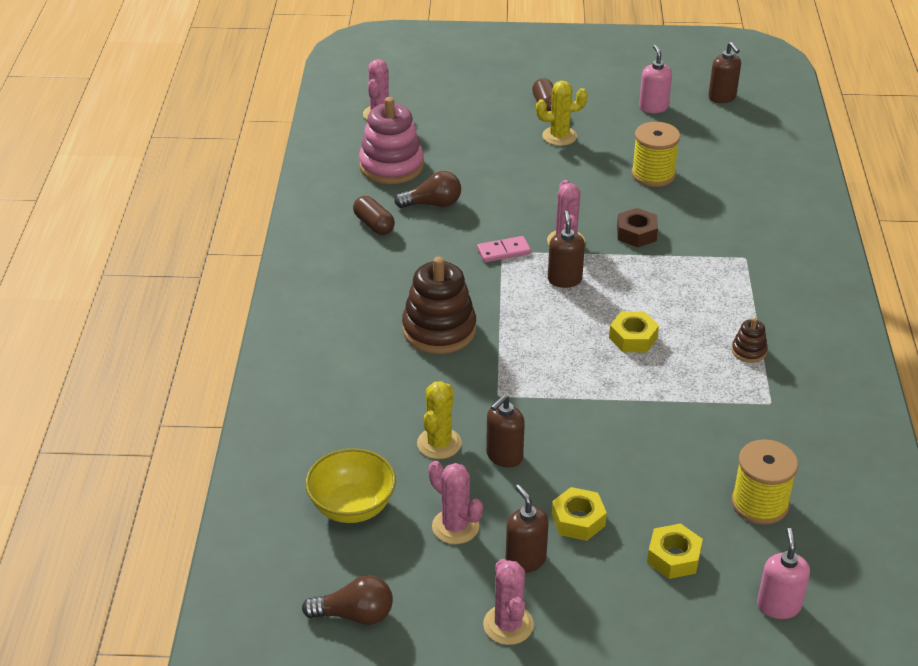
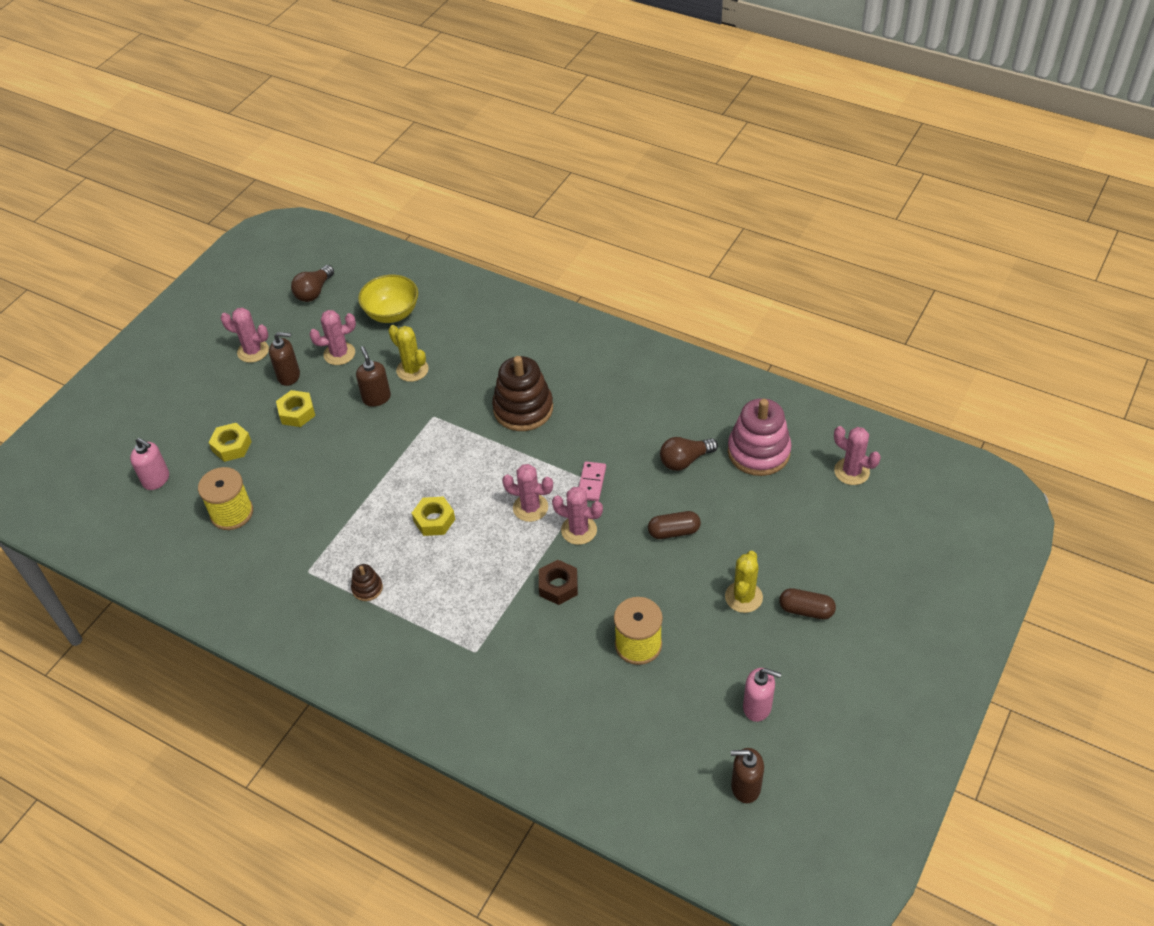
camera: 120 degrees right, 10 degrees up
(374, 224) = (677, 413): brown capsule -> brown capsule (674, 532)
(433, 204) = (685, 460): brown light bulb -> brown light bulb turned 45 degrees clockwise
(564, 279) = (530, 507): brown soap dispenser -> pink cactus

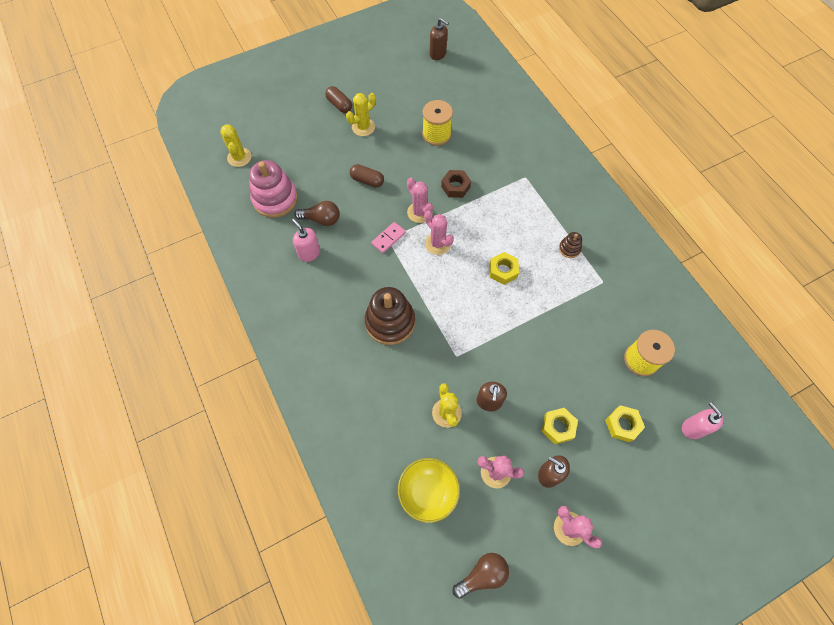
camera: 150 degrees left, 15 degrees up
(757, 707) = (403, 79): pink soap dispenser -> pink soap dispenser (309, 253)
(851, 471) = (239, 157): pink cactus -> yellow cactus

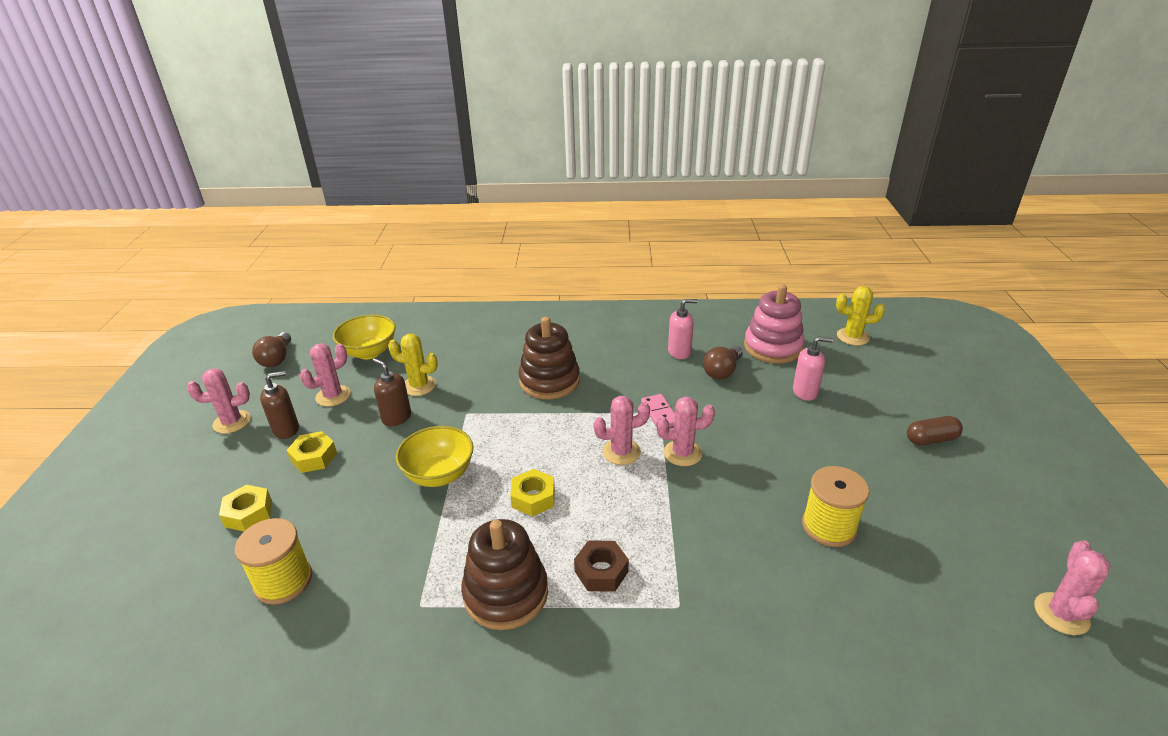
camera: 120 degrees right, 30 degrees down
(363, 127) = (873, 450): yellow cactus -> none
(367, 180) = (765, 423): brown capsule -> none
(438, 54) = (1061, 614): brown soap dispenser -> pink cactus
(455, 187) = (707, 507): brown nut -> brown nut (601, 571)
(519, 333) = (439, 474): none -> yellow bowl
(569, 248) = (506, 593): brown stacking toy -> brown stacking toy, size x2.16
(692, 428) = (158, 583): pink soap dispenser -> pink soap dispenser (805, 392)

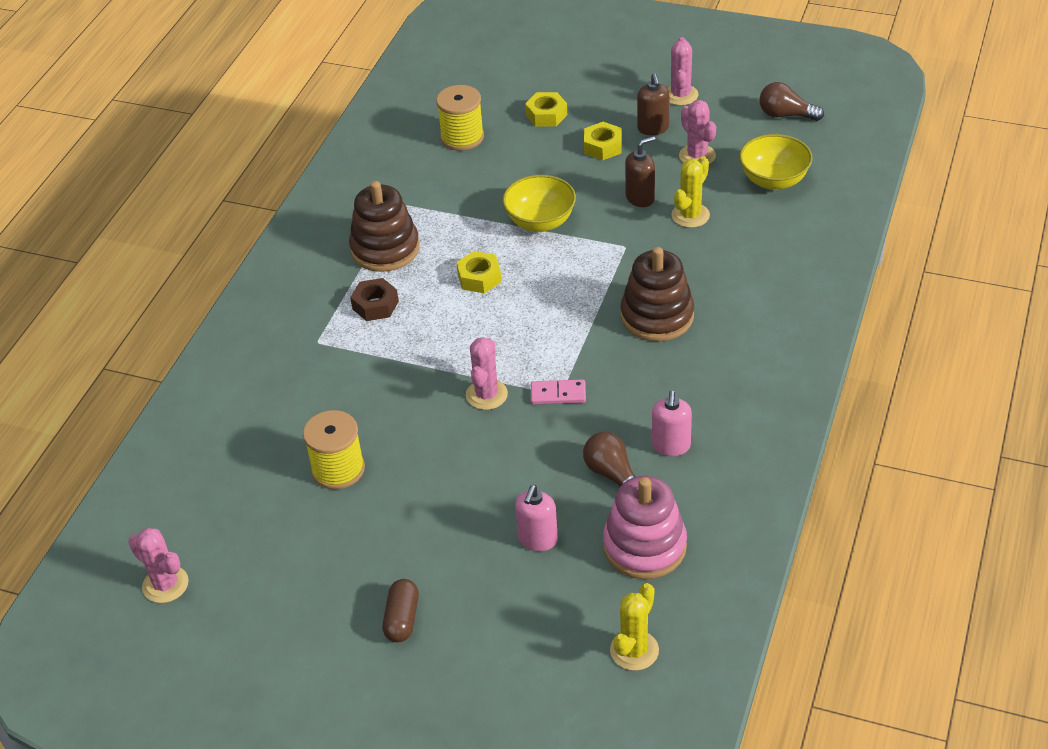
camera: 110 degrees right, 10 degrees up
(621, 452) = (511, 349): pink cactus -> none

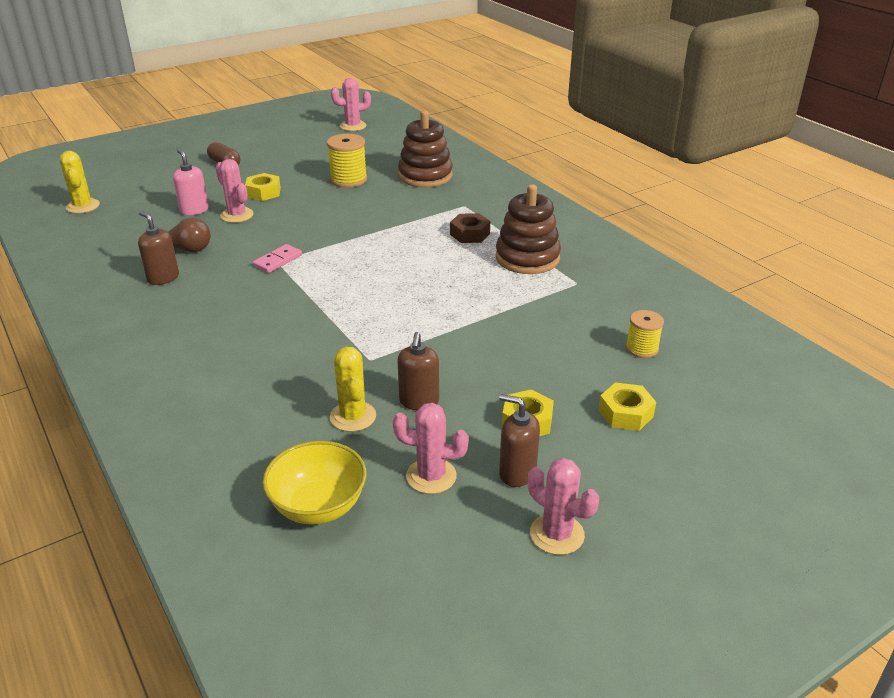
camera: 125 degrees right, 10 degrees down
(462, 137) = (642, 348): yellow spool -> yellow spool, size x0.64
(479, 278) = (437, 280): yellow nut -> yellow nut (263, 192)
(486, 395) = (322, 238): pink cactus -> pink cactus (237, 215)
(540, 222) = (463, 334): yellow bowl -> none
(644, 546) = (124, 236): pink stacking toy -> none
(657, 316) = (272, 332): brown stacking toy -> brown stacking toy (425, 176)
(671, 446) = (163, 278): pink soap dispenser -> brown soap dispenser
(786, 115) = (410, 604): brown light bulb -> none

